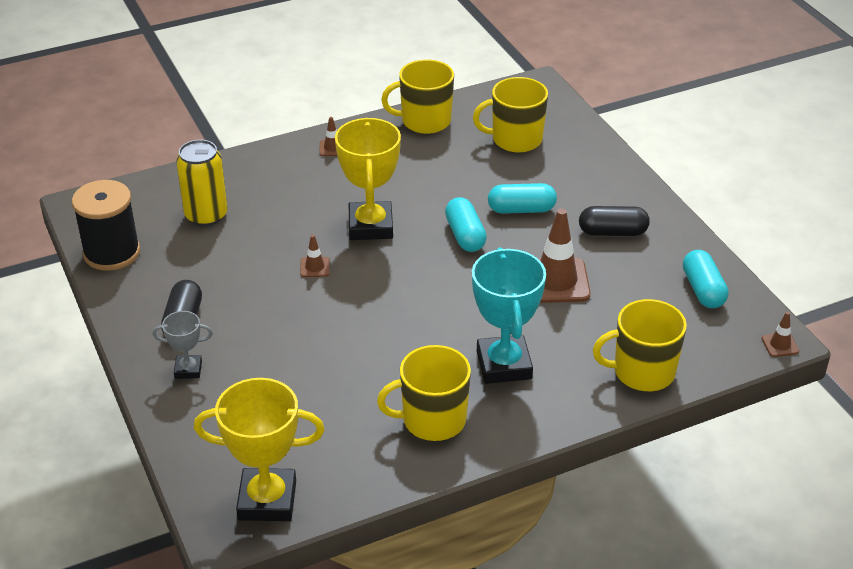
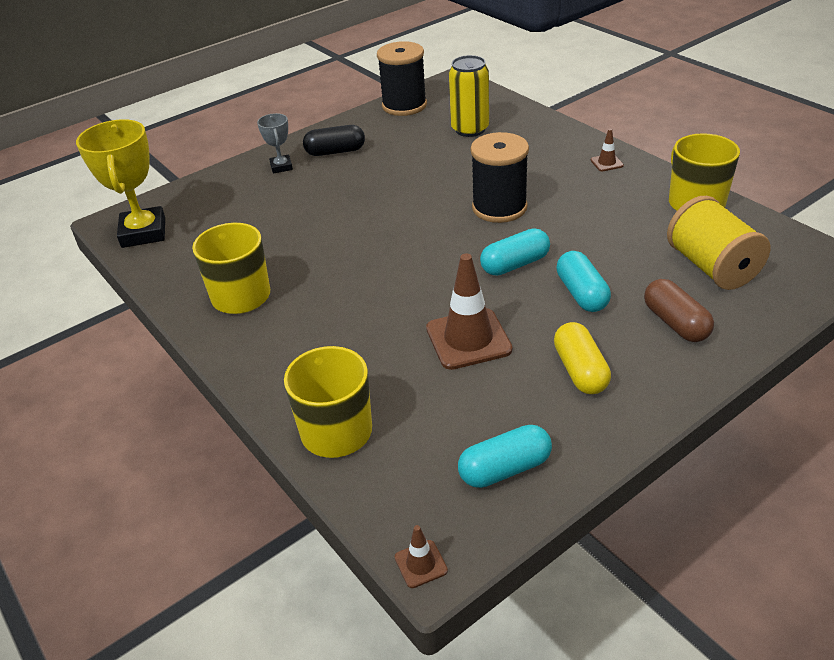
camera: 80 degrees right, 0 degrees up
(314, 267) = (426, 192): brown traffic cone -> none
(370, 226) = (499, 207): yellow trophy -> black spool
(504, 365) = (324, 325): turquoise trophy -> none
(515, 139) = (711, 267): yellow mug -> yellow spool
(575, 175) = (675, 323): none -> brown capsule
(612, 232) = (580, 370): black capsule -> yellow capsule

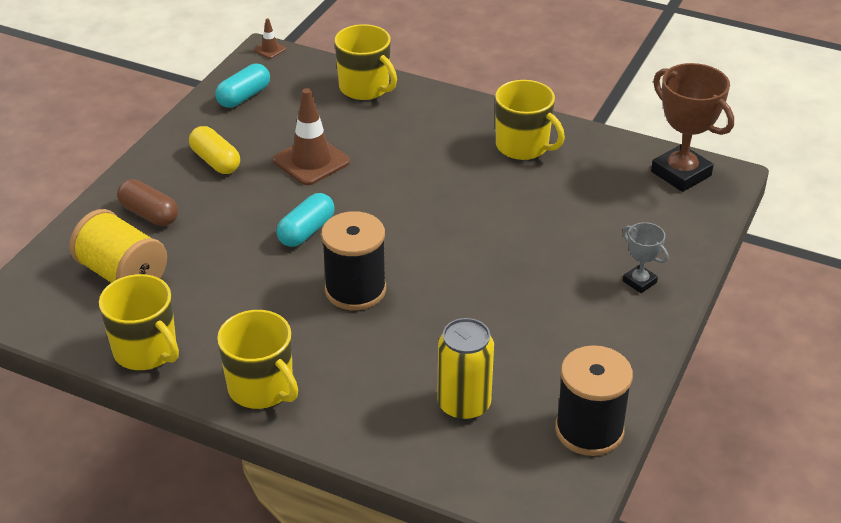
camera: 150 degrees right, 0 degrees up
(143, 232) = (681, 173): yellow trophy -> brown trophy
(335, 152) = (600, 320): black capsule -> none
(581, 294) = (235, 219): turquoise capsule -> none
(606, 163) = (262, 388): brown traffic cone -> yellow mug

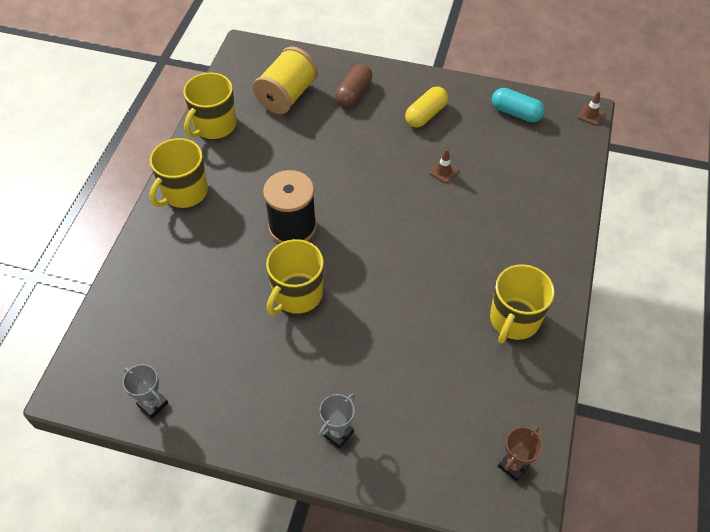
camera: 80 degrees right, 15 degrees up
(306, 231) = (355, 185): turquoise capsule -> none
(311, 161) = (443, 171): brown traffic cone -> brown traffic cone, size x0.46
(365, 88) = (560, 188): yellow mug -> yellow mug (297, 295)
(464, 404) = (175, 314): yellow can -> none
(589, 430) = (152, 404): black spool -> grey trophy
(681, 173) = (513, 465): brown trophy -> brown trophy, size x0.52

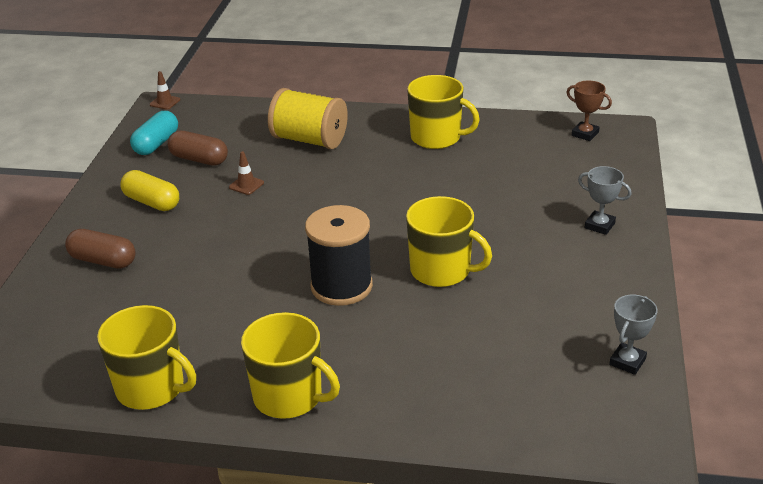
camera: 95 degrees left, 20 degrees down
(287, 96) = (97, 321): yellow spool -> yellow spool (309, 140)
(488, 141) = (199, 159): none -> brown capsule

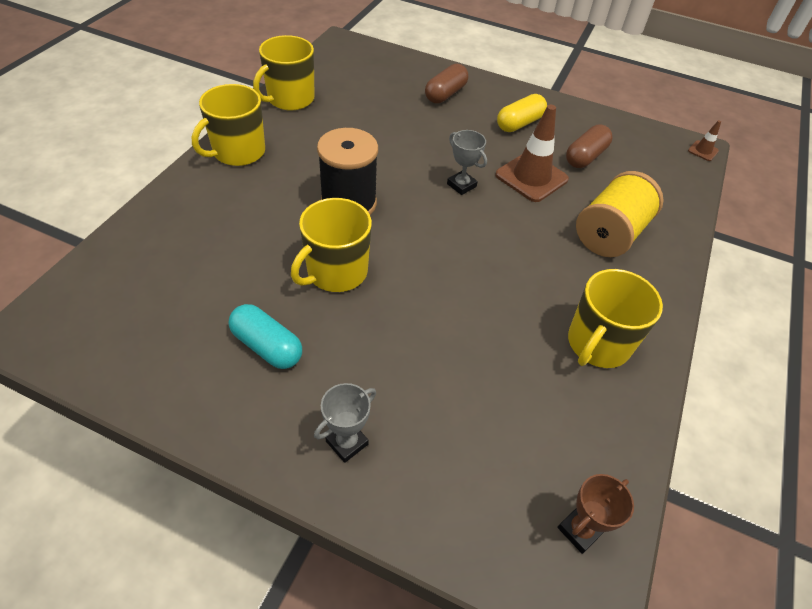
camera: 100 degrees right, 15 degrees up
(156, 144) = (619, 137): turquoise capsule -> turquoise capsule (267, 346)
(246, 185) = (531, 177): brown traffic cone -> brown traffic cone, size x2.15
(627, 362) = (121, 364): grey trophy -> grey trophy (461, 185)

